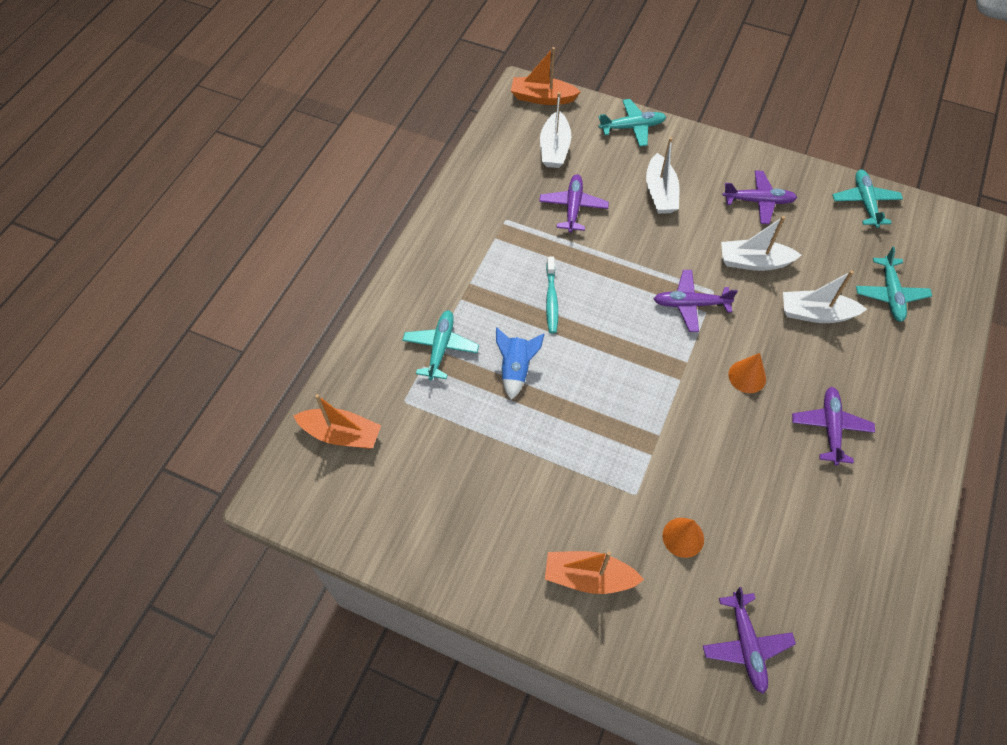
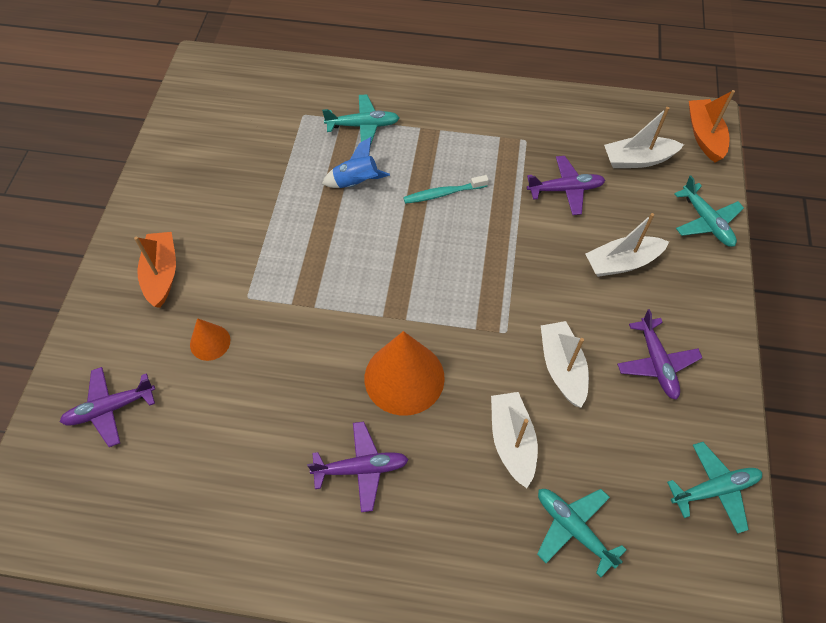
camera: 75 degrees right, 0 degrees up
(341, 434) = (263, 84): orange boat -> none
(690, 304) = (479, 312): purple plane -> none
(747, 376) = (404, 377): orange cone -> orange cone, size x1.94
(890, 294) = (573, 528): turquoise plane -> turquoise plane turned 60 degrees clockwise

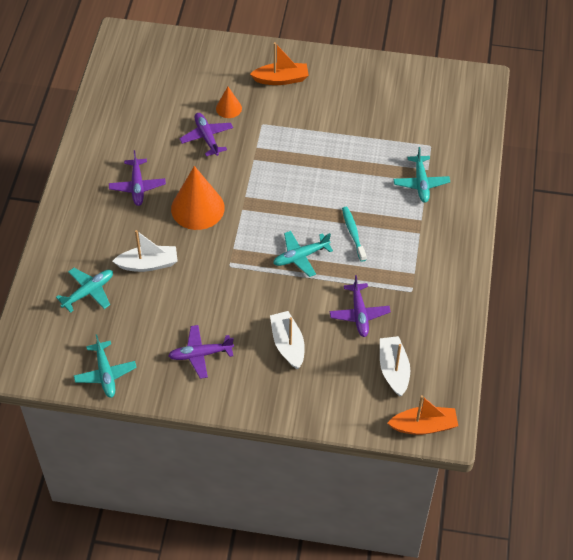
camera: 90 degrees right, 5 degrees down
(110, 409) = (185, 67): purple plane -> purple plane (207, 137)
(356, 182) = (362, 180): blue rocket -> none
(562, 368) = (199, 296): white boat -> none
(706, 222) = (327, 410): turquoise plane -> turquoise plane (300, 256)

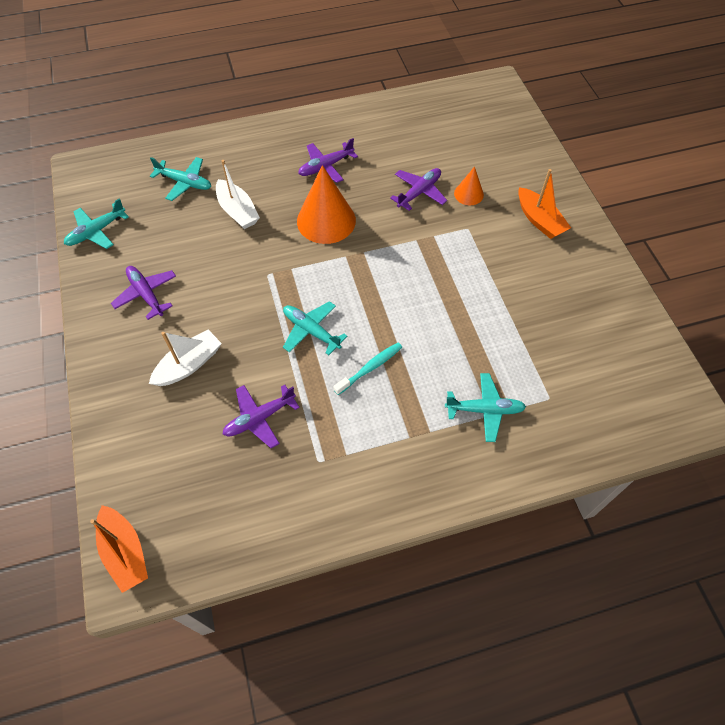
camera: 65 degrees right, 5 degrees up
(393, 370) = (195, 486): white boat -> none
(421, 183) = (485, 410): turquoise plane -> turquoise plane turned 150 degrees counterclockwise

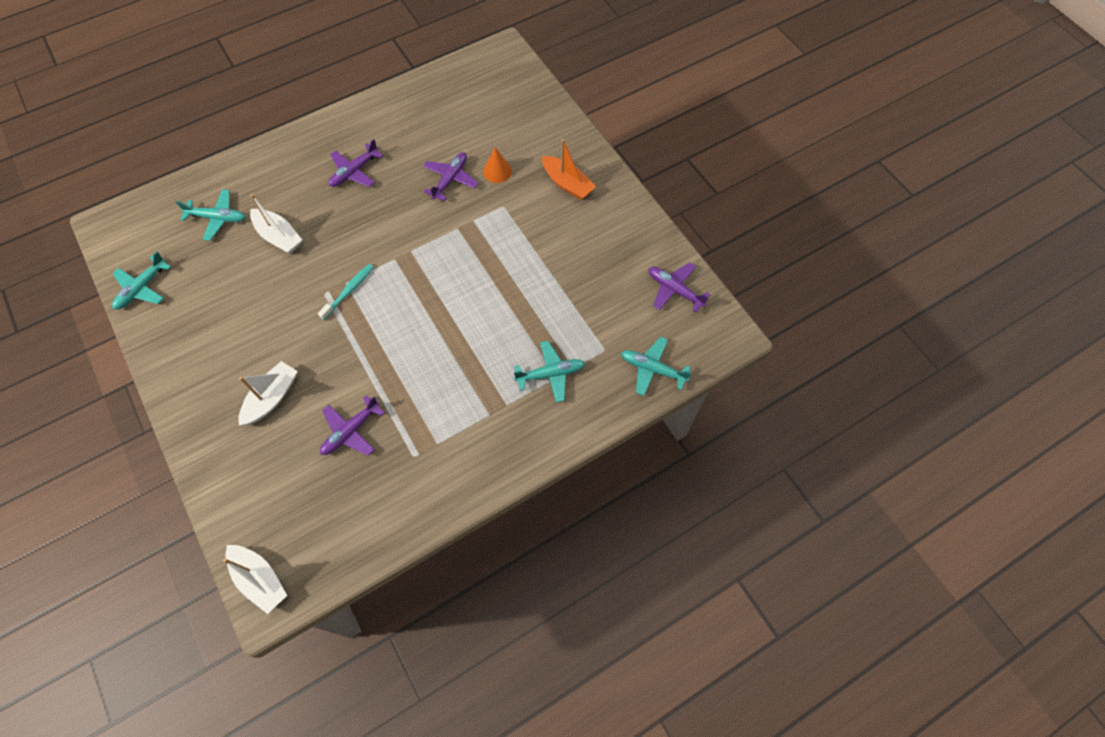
camera: 15 degrees left, 5 degrees up
(125, 552) = (260, 579): orange boat -> white boat
(146, 294) = (211, 340): purple plane -> purple plane (674, 290)
(311, 331) = (378, 338): turquoise plane -> turquoise plane (652, 369)
(326, 220) = (367, 227): orange cone -> none
(370, 368) = (441, 360): turquoise toothbrush -> turquoise toothbrush (349, 291)

